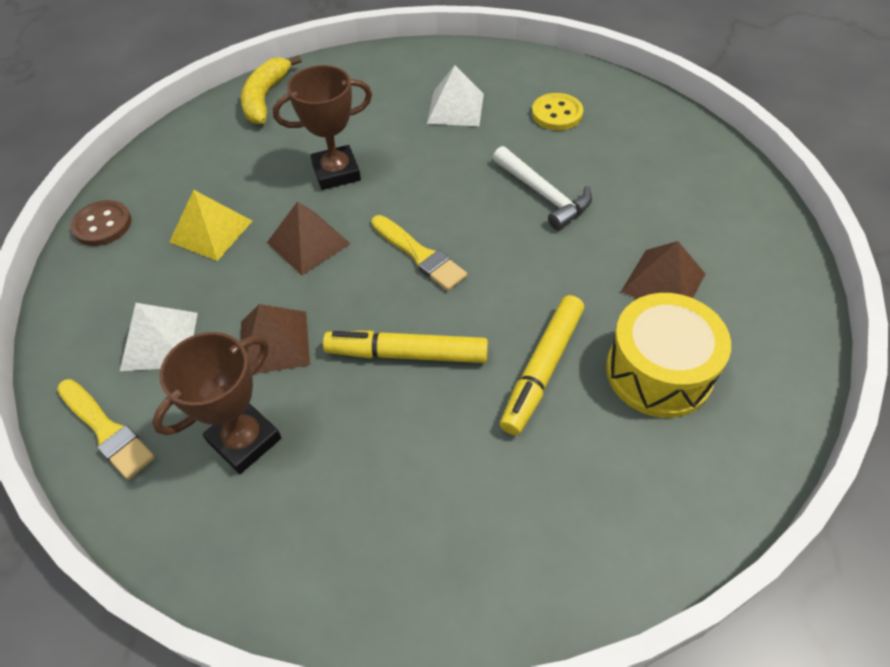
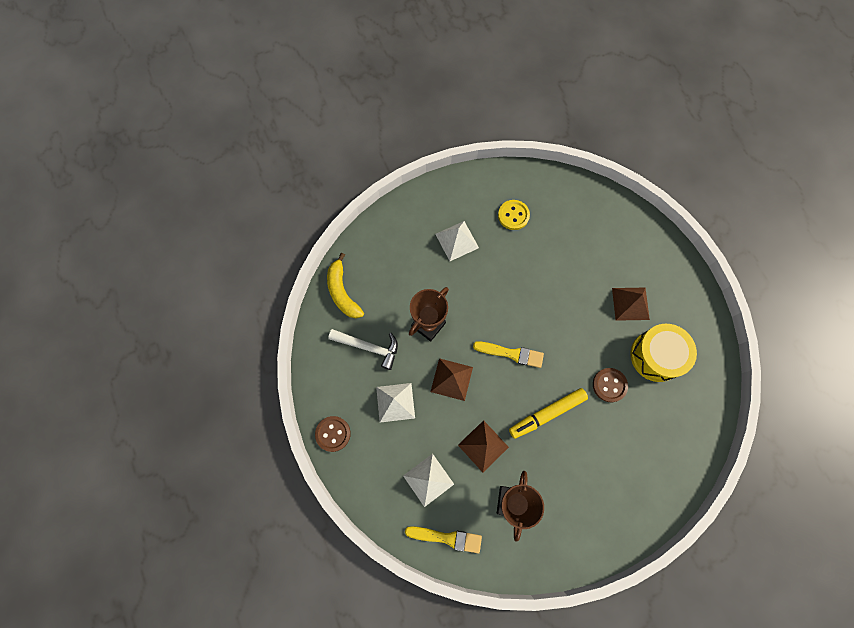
camera: 35 degrees left, 20 degrees up
(211, 231) = (395, 402): yellow pyramid -> white pyramid
(542, 369) = (609, 385): yellow marker -> brown button
(543, 194) = (543, 279): white hammer -> white hammer (368, 347)

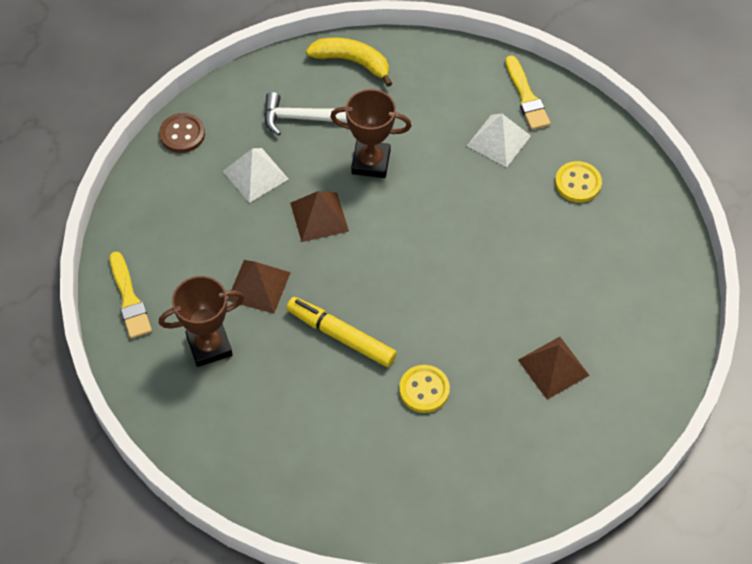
camera: 60 degrees right, 15 degrees down
(342, 292) = (352, 62): yellow banana -> yellow banana turned 75 degrees clockwise
(368, 347) = (303, 118): white hammer -> white hammer turned 105 degrees clockwise
(428, 480) = (185, 249): white pyramid -> none
(511, 354) = (392, 264): yellow brush -> yellow brush (526, 97)
(609, 385) = (424, 390): brown button -> yellow button
(656, 356) = (501, 428): yellow drum -> none

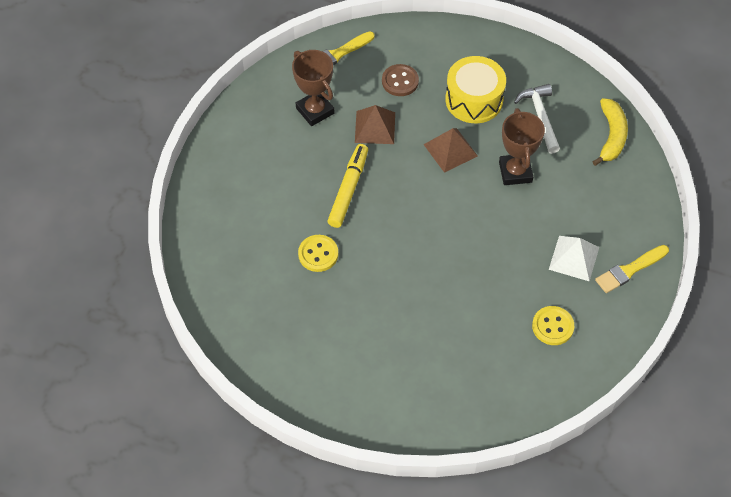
camera: 75 degrees right, 0 degrees up
(182, 134) = (493, 45): brown button -> brown button (400, 81)
(255, 175) = (474, 100): white pyramid -> yellow drum
(553, 367) = (364, 340): brown pyramid -> none

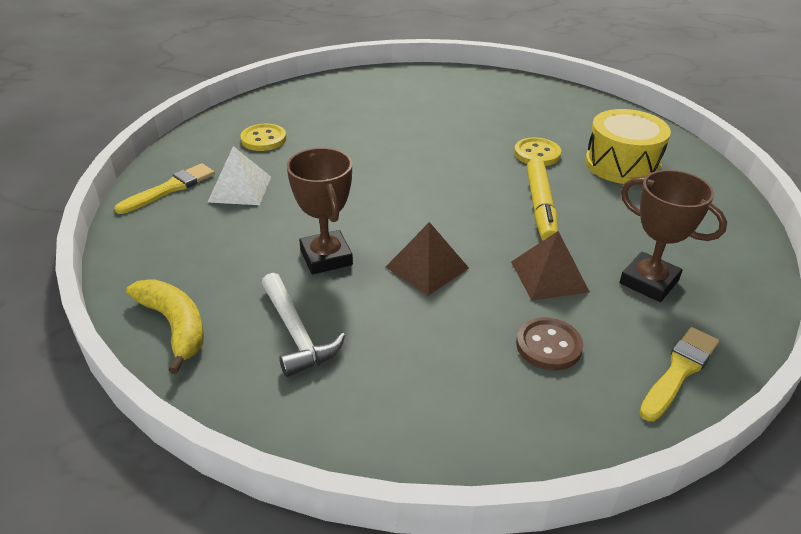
camera: 165 degrees right, 20 degrees down
(474, 100) = (414, 339): yellow drum -> yellow drum (622, 164)
(611, 136) = (175, 326): yellow banana -> yellow banana turned 150 degrees clockwise

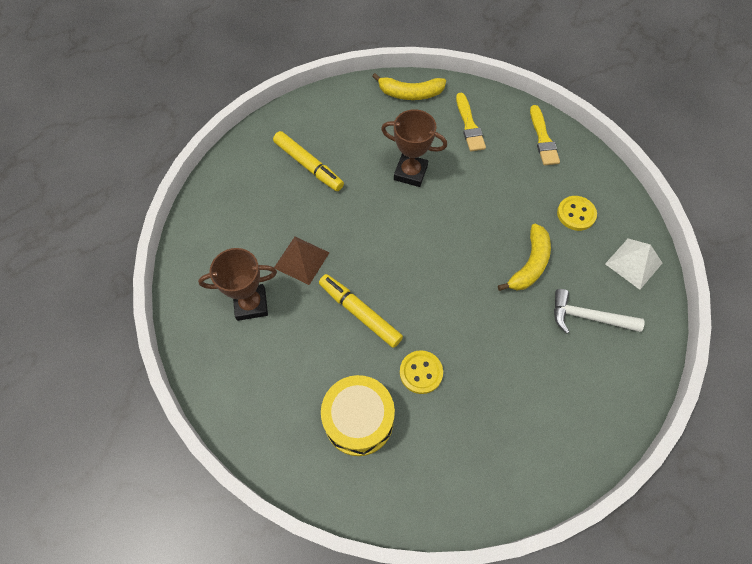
camera: 130 degrees right, 25 degrees up
(240, 189) = (515, 170): white pyramid -> white pyramid (633, 263)
(296, 333) = (364, 131): white hammer -> white hammer (588, 317)
(354, 143) = (530, 264): none -> yellow banana
(418, 354) = (308, 165): none -> yellow marker
(427, 267) = (361, 210): brown pyramid -> none
(548, 346) = (262, 217): brown button -> none
(679, 371) = (197, 255): yellow brush -> yellow brush (469, 125)

